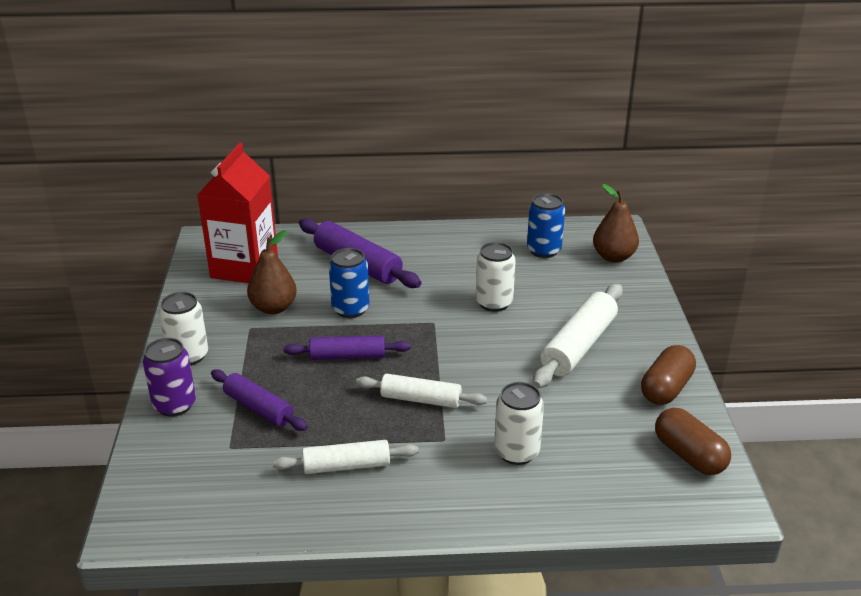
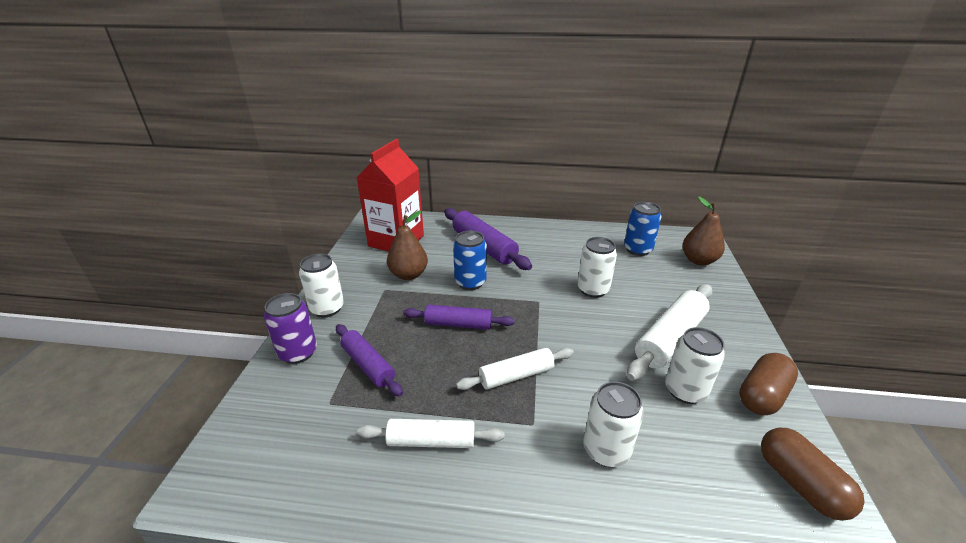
camera: 10 degrees right, 0 degrees up
(421, 399) = (516, 375): white rolling pin -> white rolling pin turned 45 degrees counterclockwise
(592, 393) = (685, 390): none -> white can

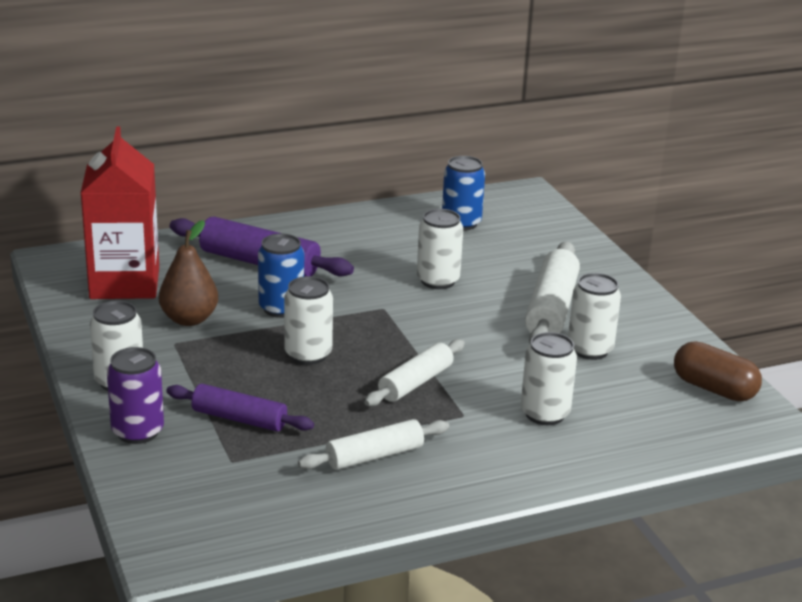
camera: 30 degrees left, 5 degrees down
(458, 324) = (308, 354): purple rolling pin -> white can
(698, 260) = (539, 220): brown pear -> none
(762, 395) = (660, 334): brown capsule -> none

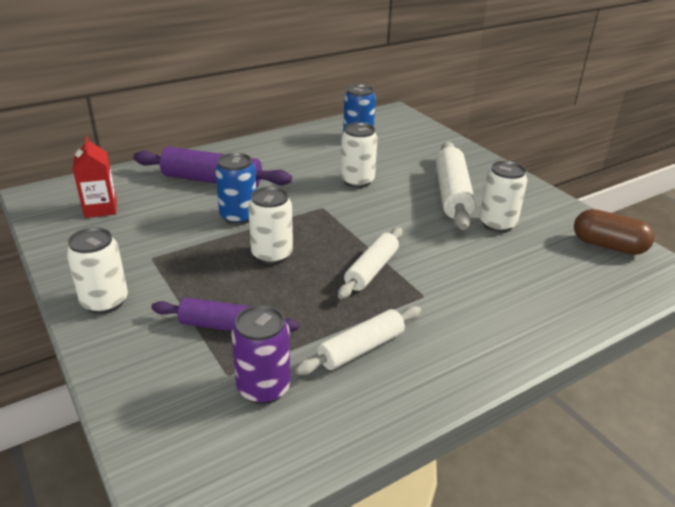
camera: 10 degrees left, 5 degrees up
(125, 283) = (100, 208): red carton -> red carton, size x0.55
(137, 432) = (128, 354): purple can -> purple can (263, 388)
(189, 319) = (161, 234): brown pear -> none
(544, 414) = (490, 285): white can -> none

